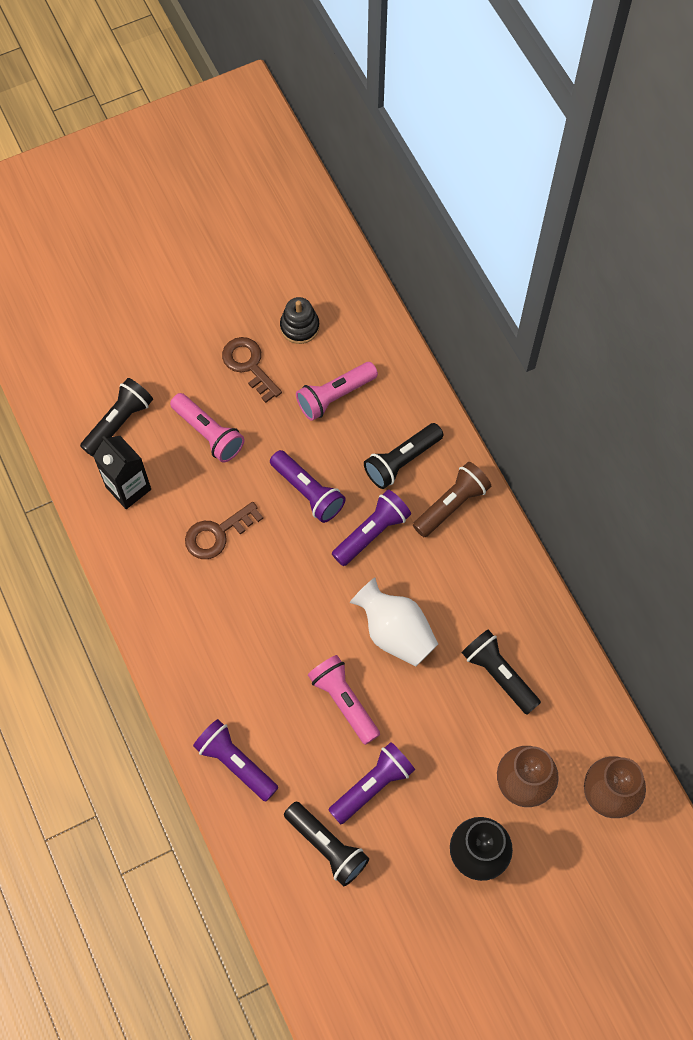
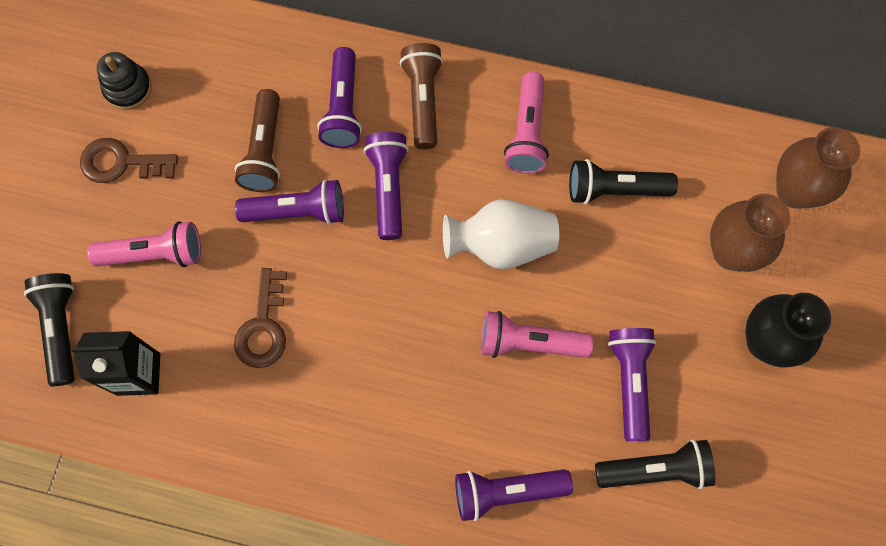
camera: 50 degrees left, 5 degrees up
(330, 439) = (265, 151): none -> brown flashlight
(335, 396) = (226, 113): pink flashlight -> pink flashlight (527, 133)
(401, 461) = (343, 108): black flashlight -> purple flashlight

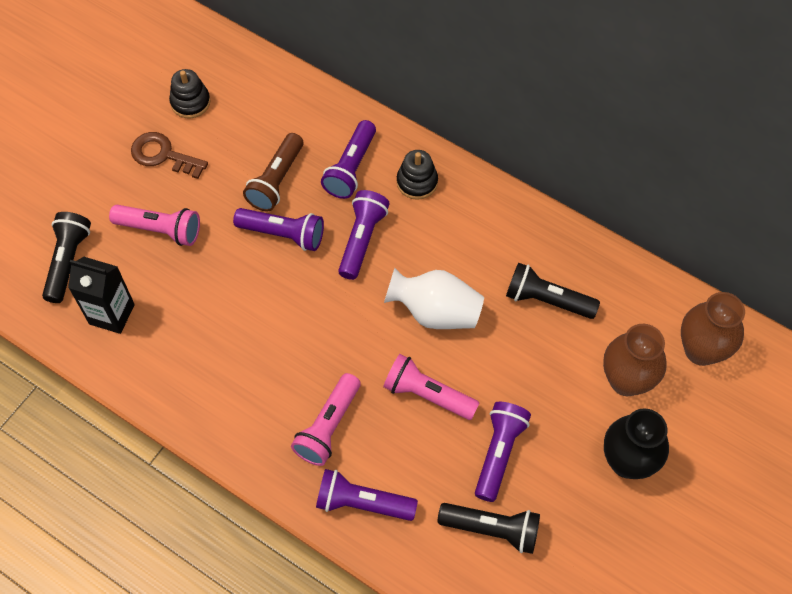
camera: 20 degrees right, 10 degrees down
(263, 326) = (221, 311): brown key -> none
(423, 100) = (417, 182): brown flashlight -> black stacking toy
(527, 133) = (492, 233): pink flashlight -> pink flashlight (328, 427)

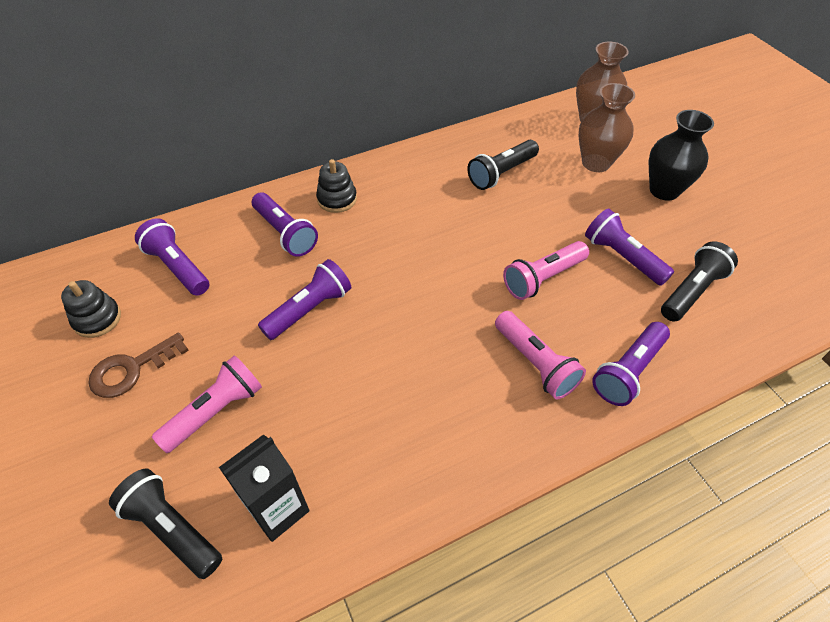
camera: 60 degrees left, 10 degrees down
(276, 181) = (249, 290): brown flashlight -> none
(362, 239) = (361, 256): purple flashlight -> purple flashlight (177, 267)
(435, 312) = (467, 240): white vase -> none

